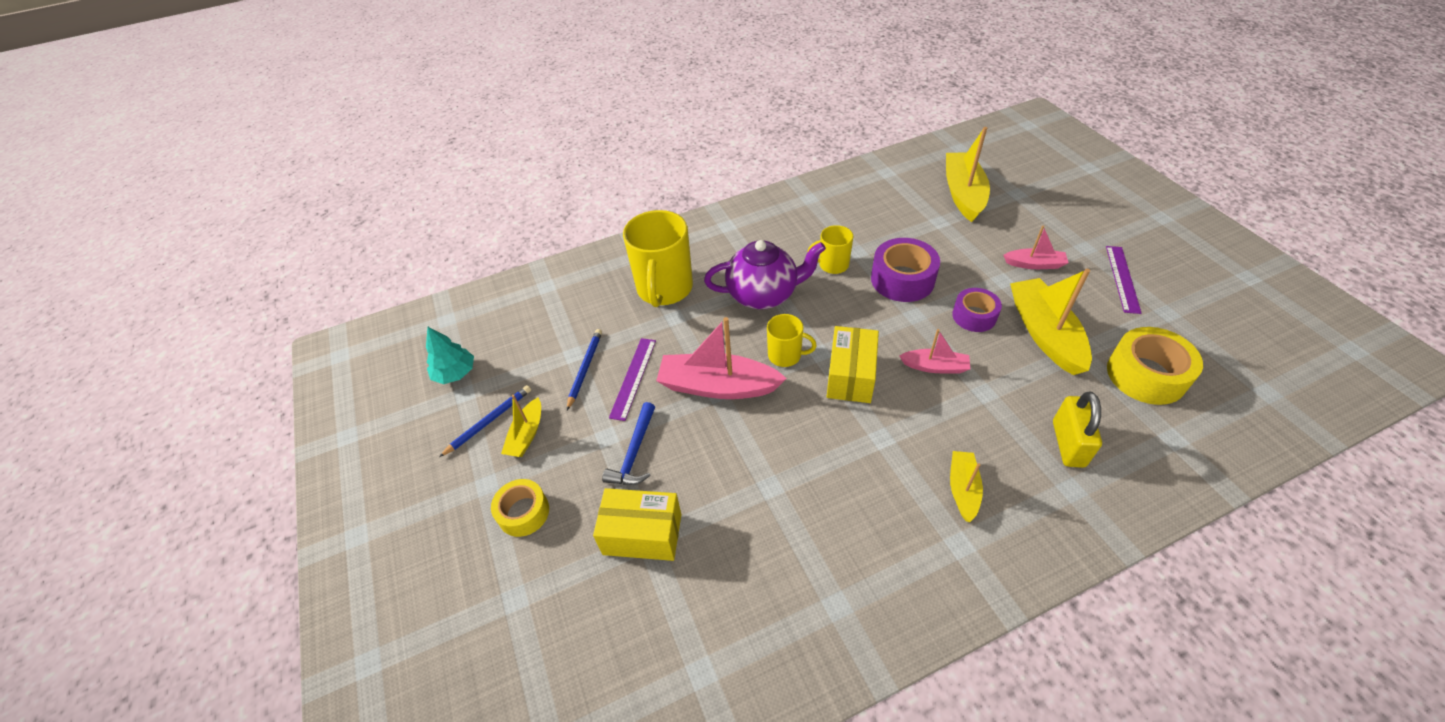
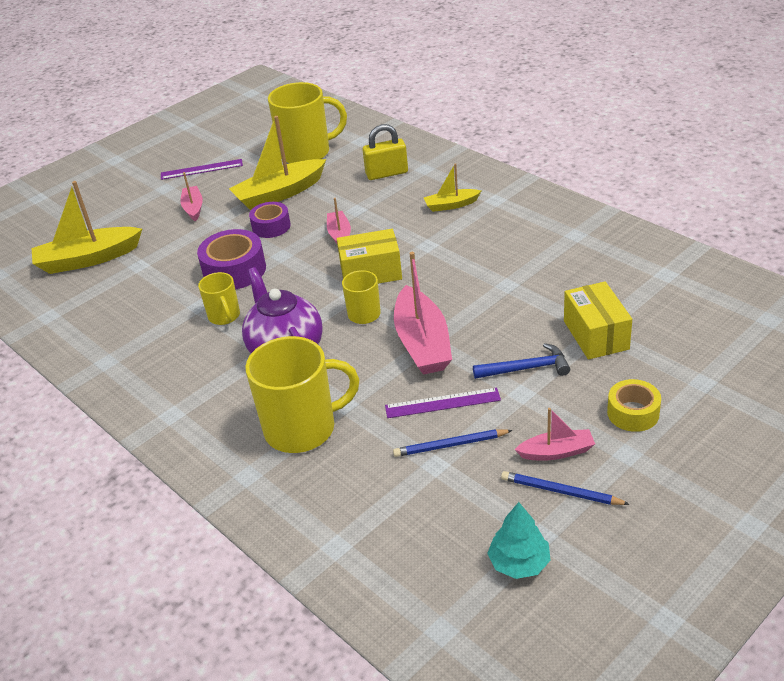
camera: 110 degrees left, 10 degrees down
(526, 435) = (556, 452): yellow boat -> pink boat
(1146, 375) = (306, 153): yellow tape -> yellow mug

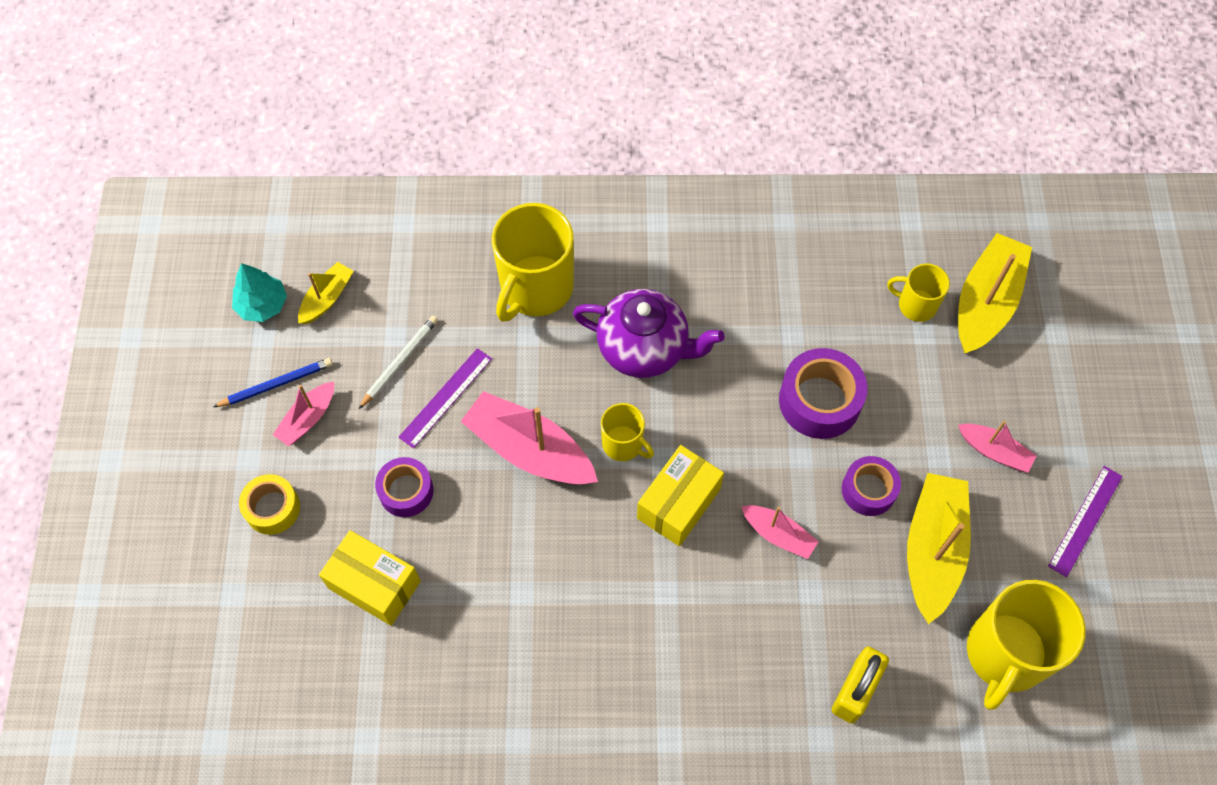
camera: 130 degrees right, 25 degrees up
(224, 316) = (750, 341): yellow mug -> yellow mug (916, 305)
(450, 445) = (400, 362): blue pencil -> white pencil
(451, 205) = (711, 686): yellow boat -> yellow boat (327, 298)
(526, 368) = (406, 491): blue hammer -> purple tape

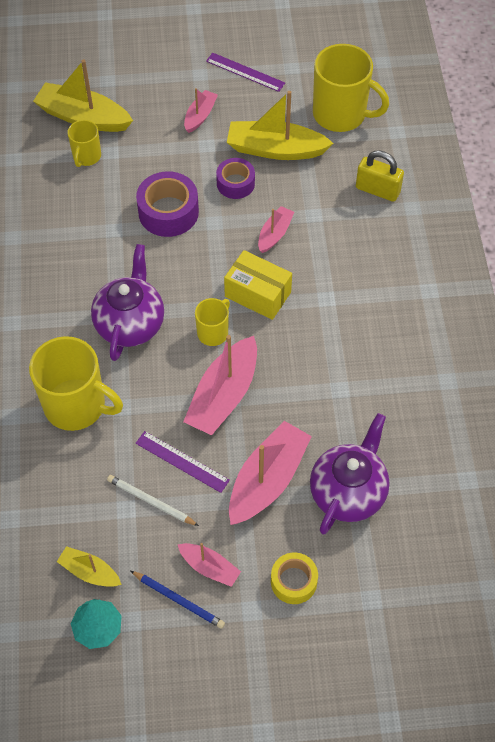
camera: 95 degrees left, 5 degrees down
(276, 384) = (178, 600): blue pencil -> blue pencil turned 150 degrees clockwise
(374, 585) = (348, 492): yellow box -> purple teapot
(406, 491) = (267, 480): purple tape -> pink boat

